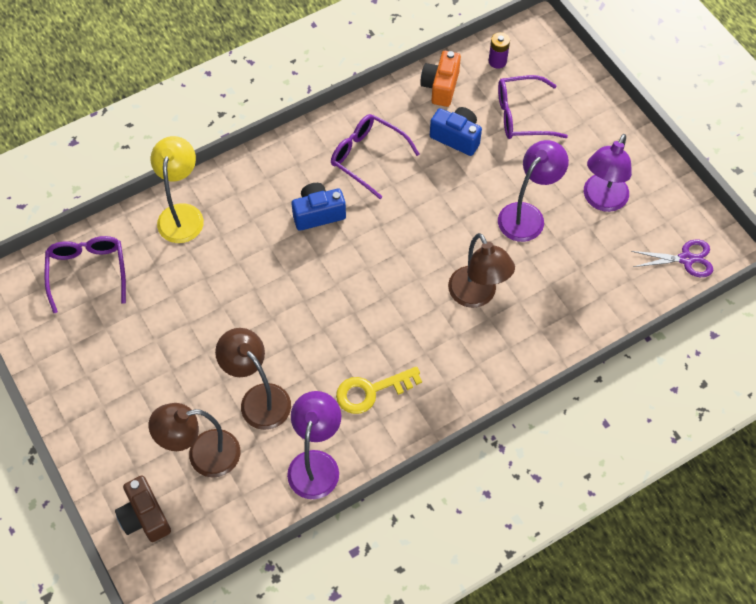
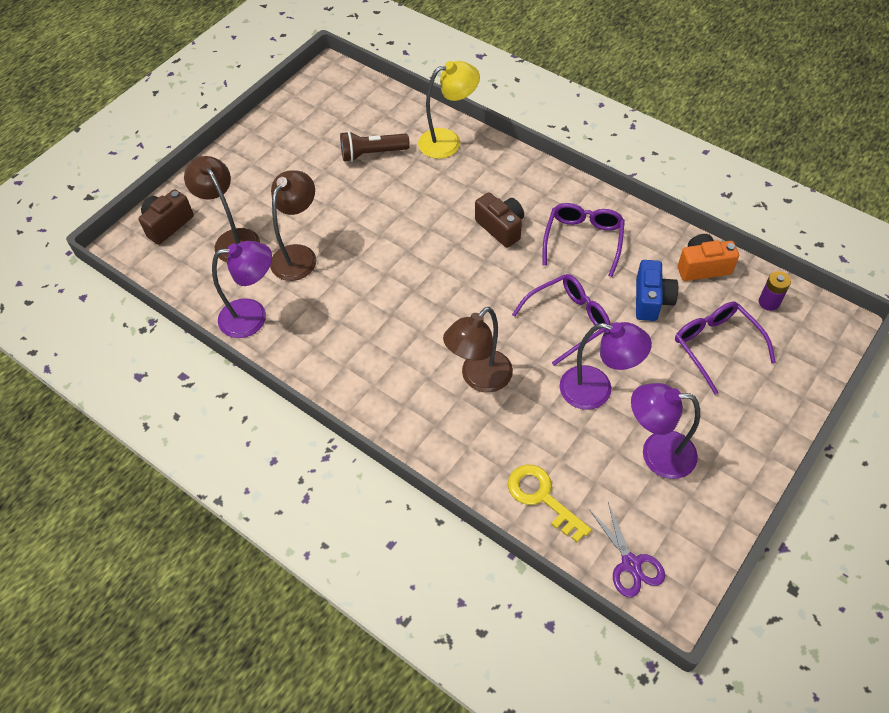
camera: 70 degrees right, 5 degrees down
(88, 272) = (365, 109): purple glasses -> purple glasses (568, 320)
(158, 287) = (372, 154): none -> brown flashlight
(318, 214) = (501, 228): blue camera -> brown camera
(371, 391) = (339, 331): yellow key -> yellow key (542, 497)

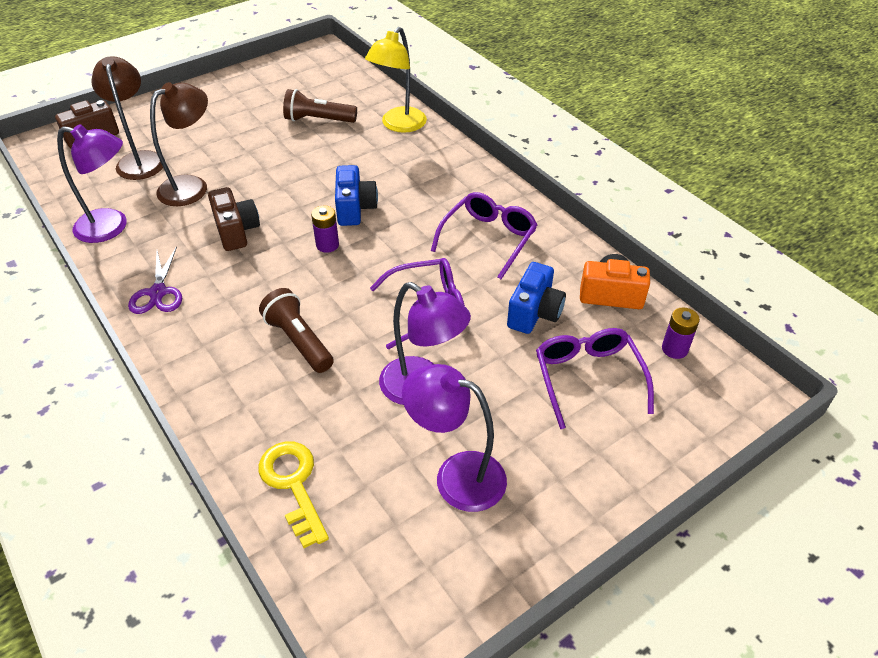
camera: 15 degrees right, 10 degrees down
(448, 141) = (398, 125): yellow lamp -> yellow lamp turned 120 degrees clockwise
(453, 283) = (327, 245): none -> purple battery
(456, 240) = (355, 208): none -> blue camera
(479, 379) = (299, 341): brown lamp -> brown flashlight
(501, 228) = (407, 208): brown camera -> brown camera (236, 231)
(631, 564) = (356, 596): purple scissors -> purple scissors (158, 292)

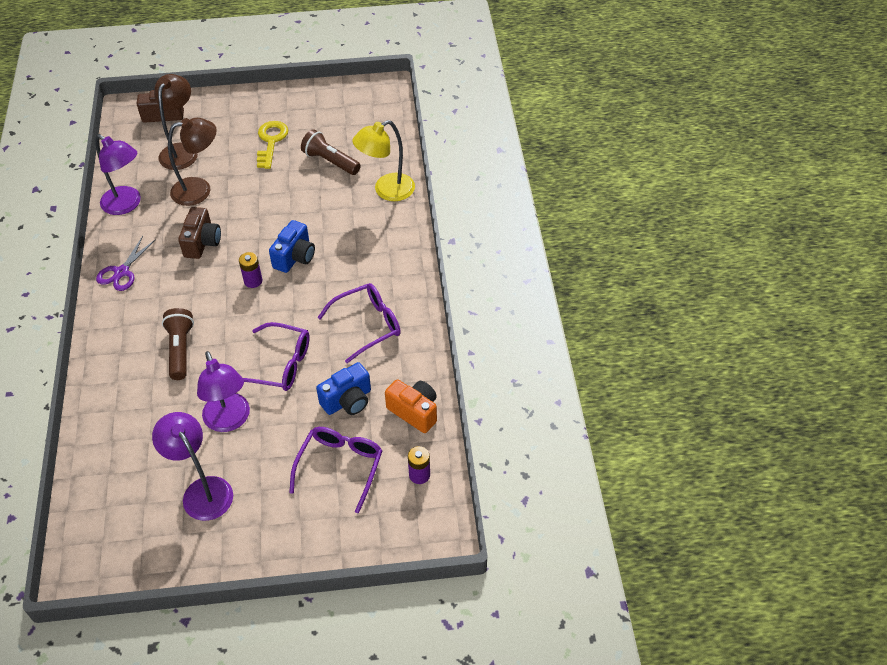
camera: 30 degrees right, 5 degrees up
(293, 484) = (108, 448): yellow key -> yellow key (271, 141)

